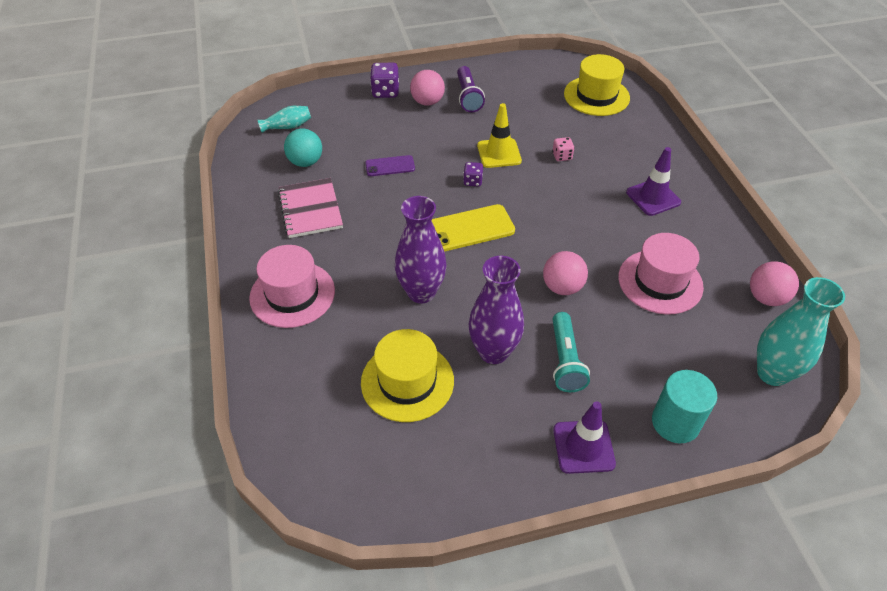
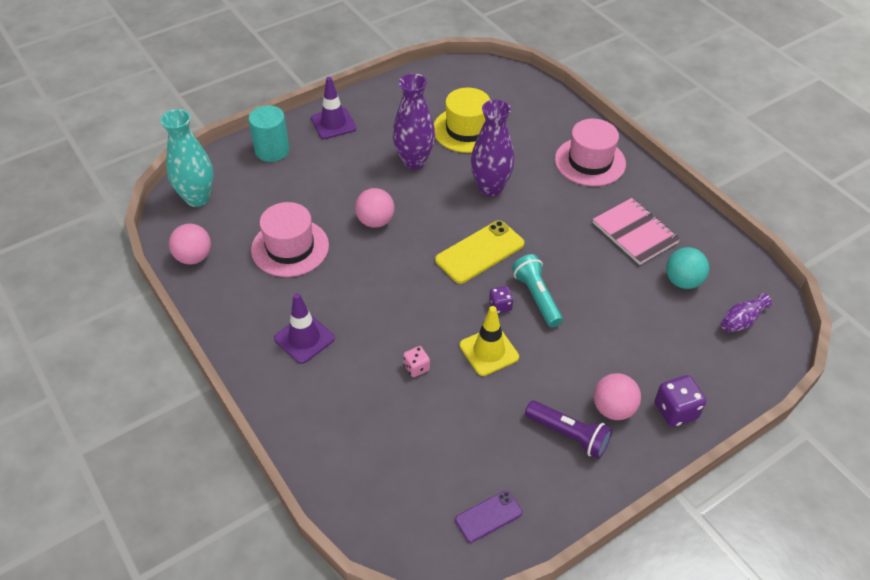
camera: 160 degrees right, 0 degrees up
(287, 127) = (741, 321): turquoise vase -> purple vase
(390, 166) = (595, 301): purple phone -> purple phone (488, 516)
(468, 97) = (568, 435): purple flashlight -> purple flashlight turned 150 degrees clockwise
(565, 360) = (358, 169): turquoise flashlight -> turquoise flashlight (537, 297)
(596, 96) = (399, 490): yellow hat -> none

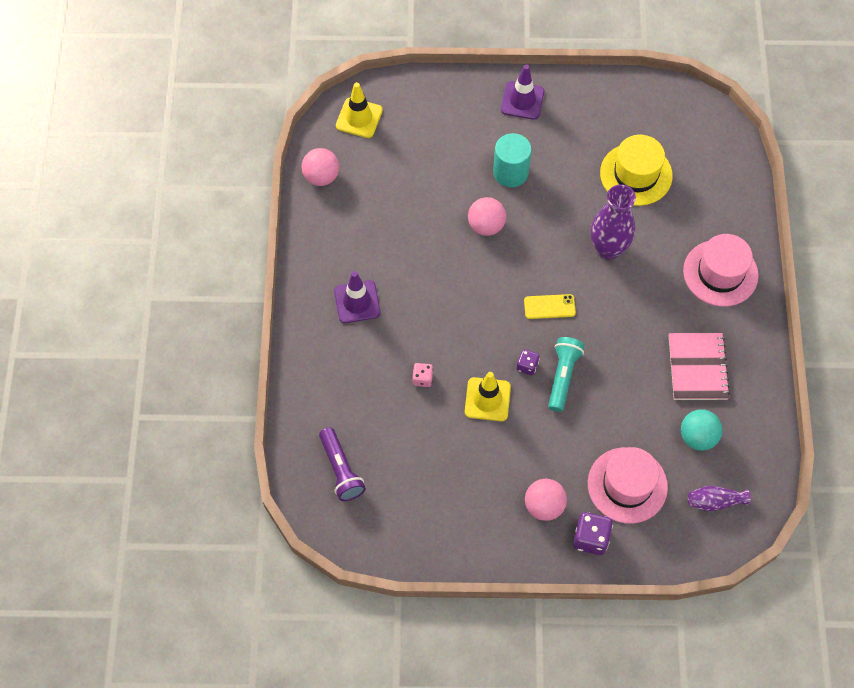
camera: 35 degrees right, 15 degrees up
(197, 198) = (359, 118): turquoise vase -> yellow traffic cone
(272, 150) = (450, 101): turquoise cylinder -> turquoise cylinder (510, 172)
(290, 248) = (400, 211): pink hat -> pink hat (627, 485)
(414, 161) = (563, 182): purple vase -> none
(480, 252) = (549, 307): yellow phone -> yellow phone, size x0.59
(488, 516) = (388, 525): purple phone -> none
(568, 435) = (493, 503): purple flashlight -> purple flashlight (341, 469)

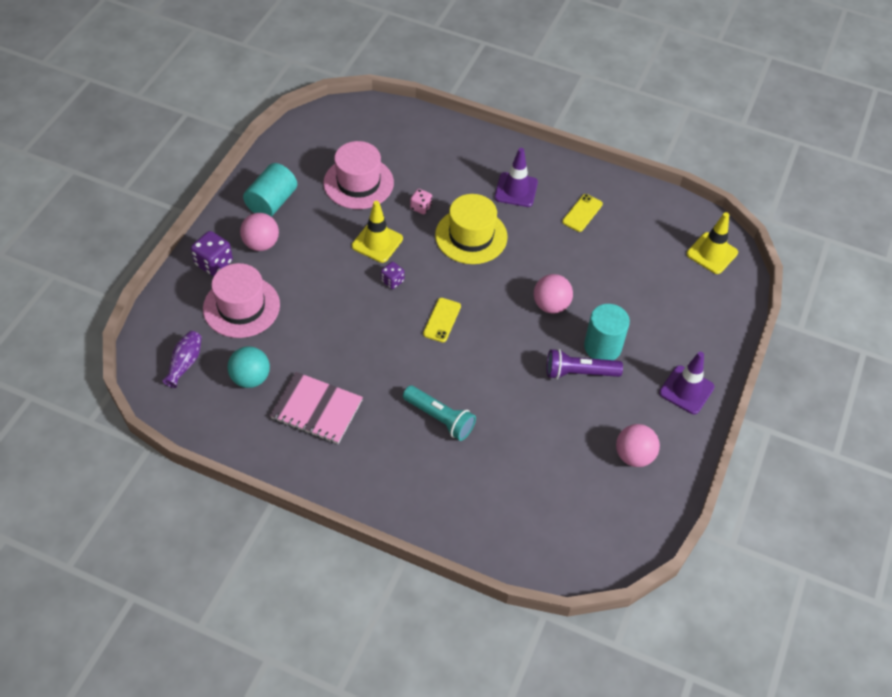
camera: 110 degrees right, 10 degrees down
(321, 176) = (655, 207): pink ball -> pink ball (634, 456)
(341, 469) = (371, 133): purple flashlight -> purple flashlight (579, 372)
(360, 235) = (582, 213): none -> yellow phone
(485, 523) = (272, 202): none -> turquoise cylinder
(563, 376) = (368, 302): turquoise flashlight -> turquoise flashlight (439, 418)
(608, 249) = (480, 392): purple vase -> none
(636, 174) = (555, 453): yellow hat -> yellow hat (471, 236)
(720, 273) = (405, 477): pink hat -> pink hat (358, 183)

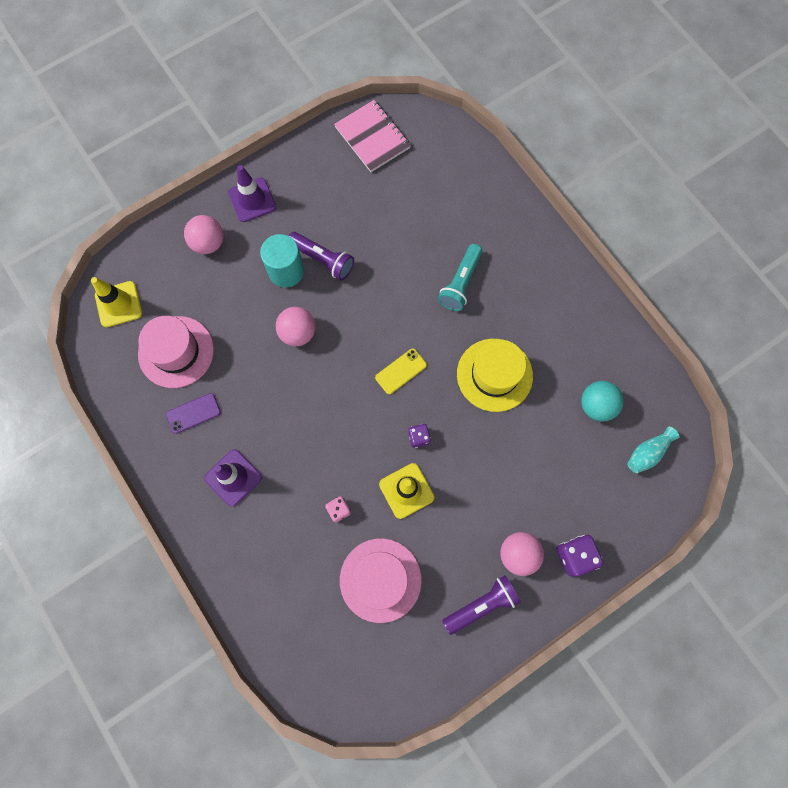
camera: 145 degrees left, 20 degrees up
(185, 363) = (647, 453): purple vase -> turquoise vase
(241, 307) = (571, 487): pink hat -> pink hat (176, 352)
(272, 202) = (481, 605): turquoise cylinder -> purple flashlight
(317, 409) = (555, 345): pink notebook -> pink notebook (372, 137)
(439, 418) = (460, 283): turquoise flashlight -> turquoise flashlight turned 135 degrees counterclockwise
(471, 236) = (314, 447): yellow hat -> yellow hat (494, 375)
(582, 213) = (193, 413): yellow phone -> purple phone
(634, 456) = (335, 174): pink ball -> pink ball (208, 243)

